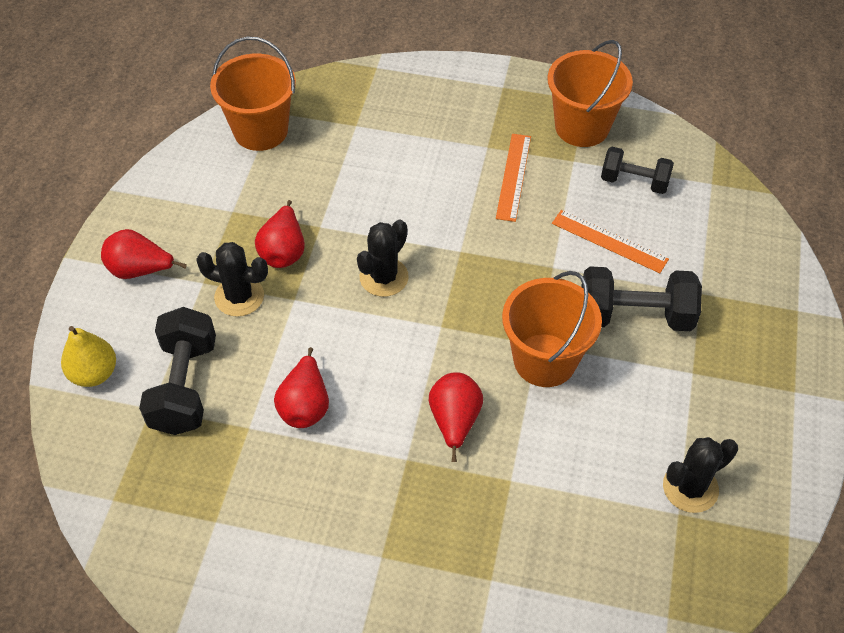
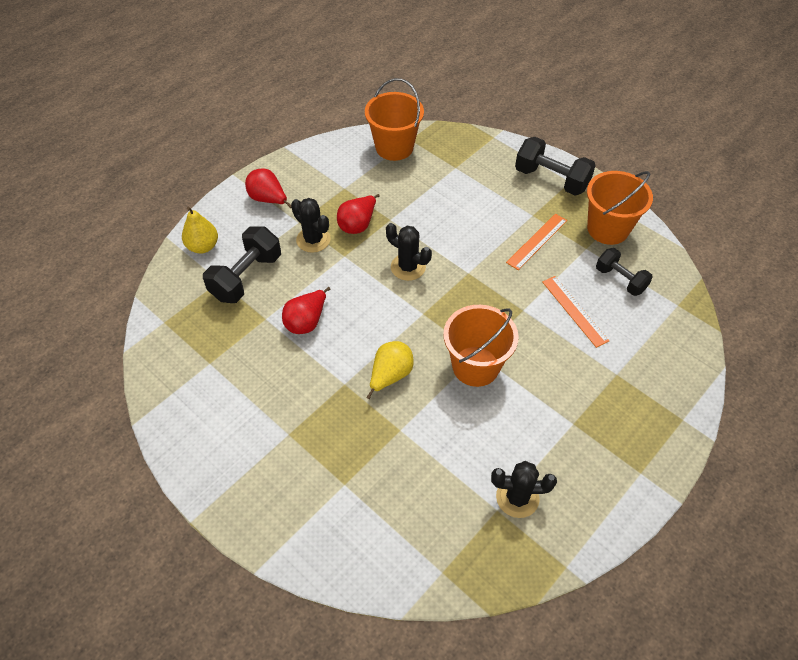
camera: 30 degrees right, 0 degrees up
(384, 277) = (408, 267): black cactus -> black cactus turned 60 degrees clockwise
(454, 421) = (390, 376): red pear -> yellow pear
(635, 316) = (558, 367): black dumbbell -> black dumbbell (551, 179)

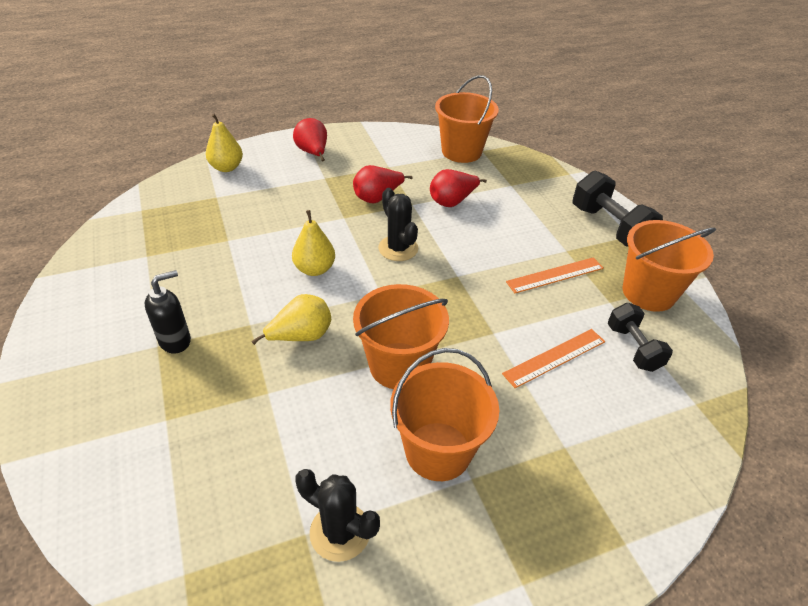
camera: 25 degrees right, 10 degrees down
(246, 277) = (241, 202): black dumbbell -> none
(299, 423) = (175, 341): none -> black soap dispenser
(306, 322) = (262, 257): red pear -> red pear (452, 201)
(313, 240) = (326, 195): black cactus -> none
(357, 314) = (314, 269): none -> yellow pear
(541, 415) = (438, 451): none -> orange bucket
(574, 311) = (554, 357): orange ruler -> orange ruler turned 60 degrees clockwise

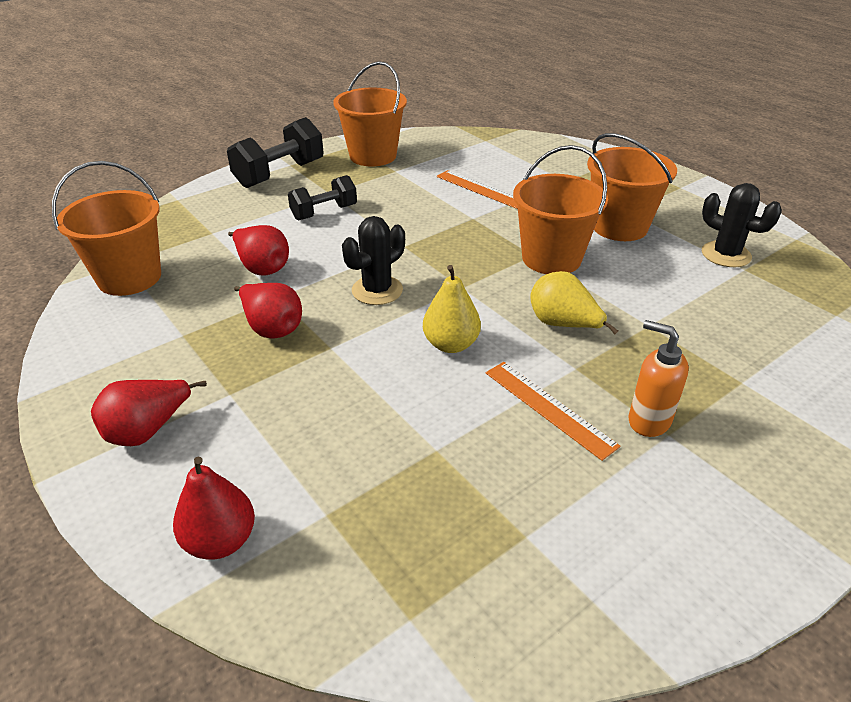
camera: 105 degrees left, 5 degrees down
(175, 341) = (648, 421): black soap dispenser -> orange soap dispenser
(226, 167) = (220, 541): yellow pear -> red pear
(340, 532) = (726, 254): black cactus -> black cactus turned 60 degrees counterclockwise
(555, 275) = (372, 196): orange ruler -> orange ruler (548, 408)
(633, 348) = (445, 160): black dumbbell -> black dumbbell (324, 212)

